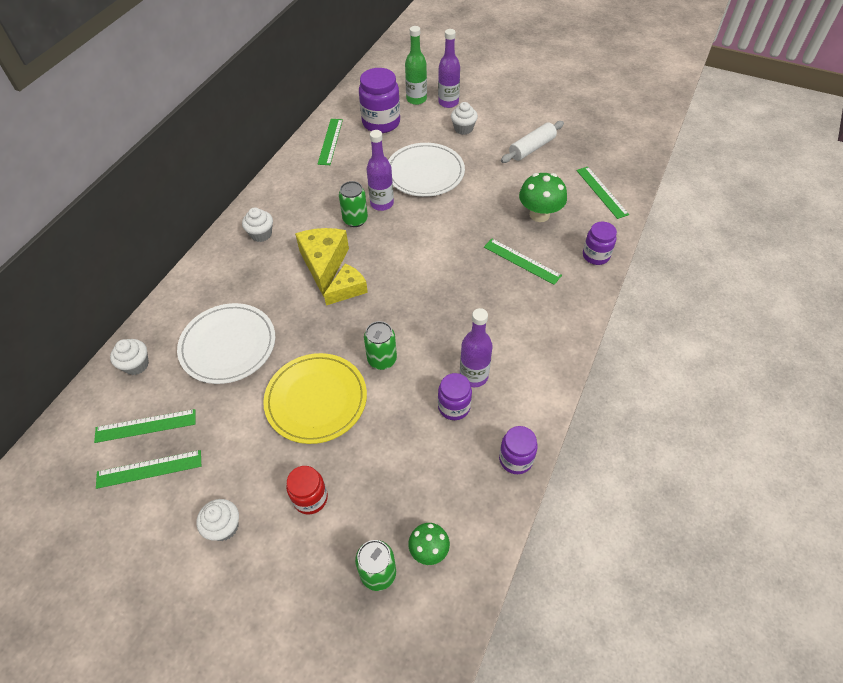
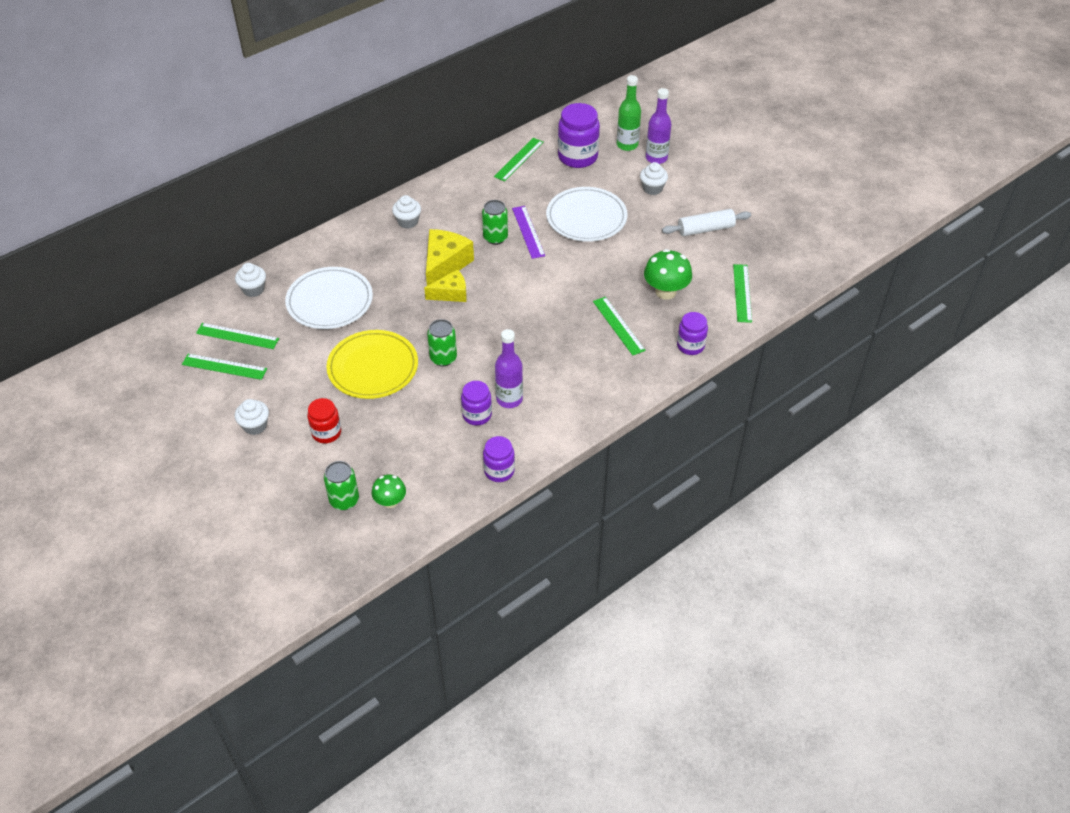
camera: 25 degrees right, 5 degrees down
(382, 203) = (528, 232): purple bottle -> purple ruler

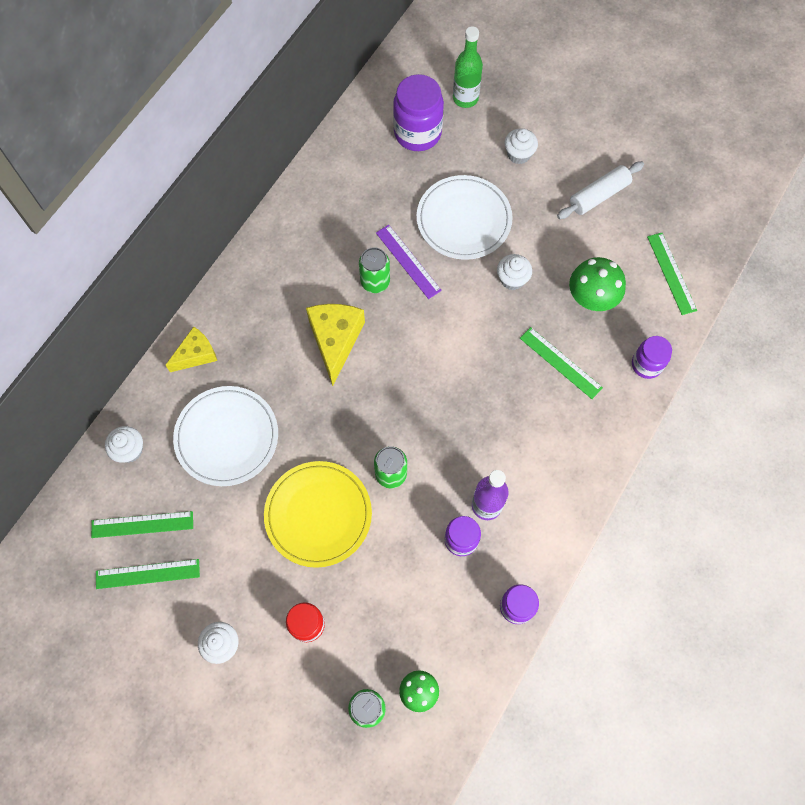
camera: 20 degrees left, 20 degrees up
(408, 222) = (265, 290): white cupcake -> white cupcake (512, 279)
(451, 293) = (360, 379): yellow cheese -> yellow cheese (196, 354)
(519, 159) = (353, 157): green ruler -> none
(656, 158) = (505, 108): purple bottle -> none

